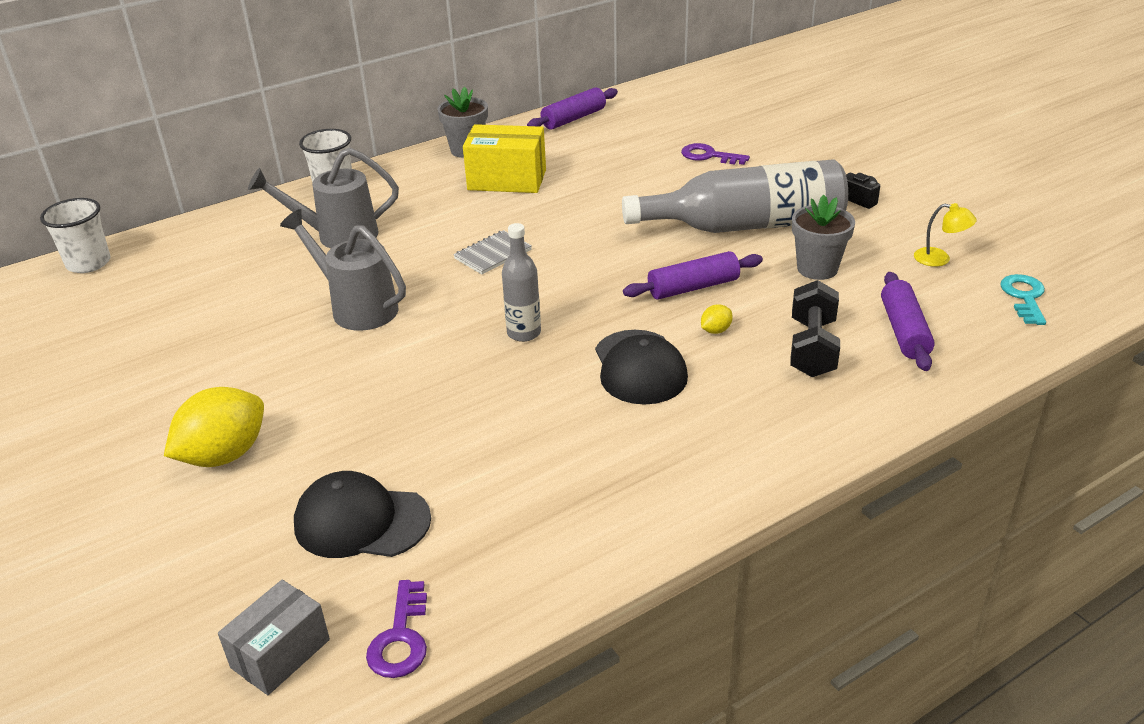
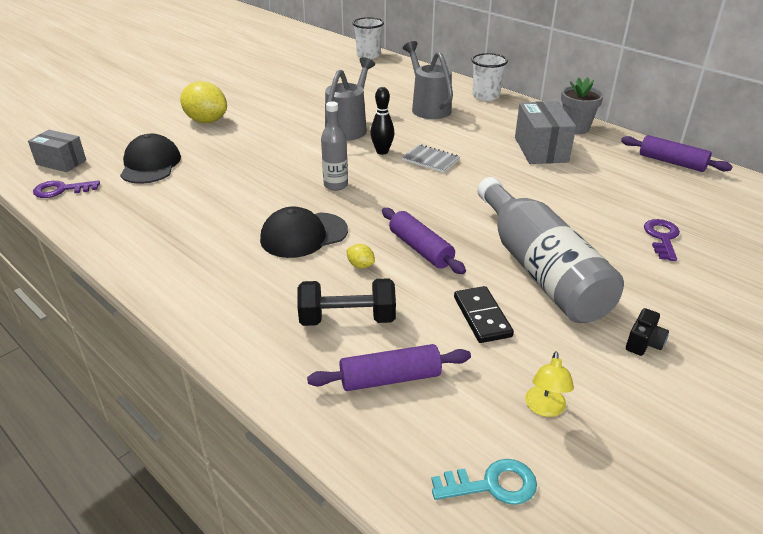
camera: 75 degrees right, 0 degrees up
(449, 287) = (382, 151): none -> black bowling pin
(507, 180) = (541, 149): yellow box -> grey box
(817, 268) = (482, 317): grey flower pot -> black domino

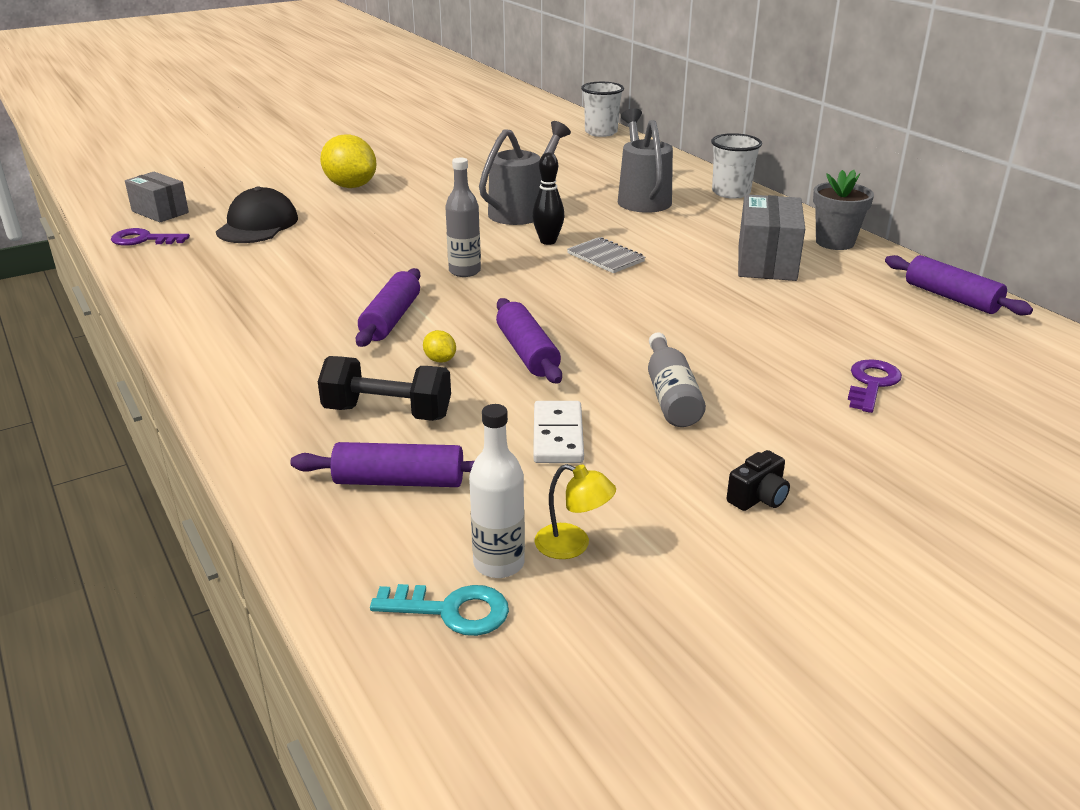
camera: 15 degrees right, 5 degrees down
(303, 235) = (391, 319): black cap -> purple rolling pin
(482, 317) = (557, 436): black domino -> white domino
(502, 435) = (499, 563): none -> white bottle
(539, 269) = (670, 395): grey bottle -> grey bottle, size x0.50
(545, 408) = (573, 545): yellow lamp -> yellow lamp turned 90 degrees counterclockwise

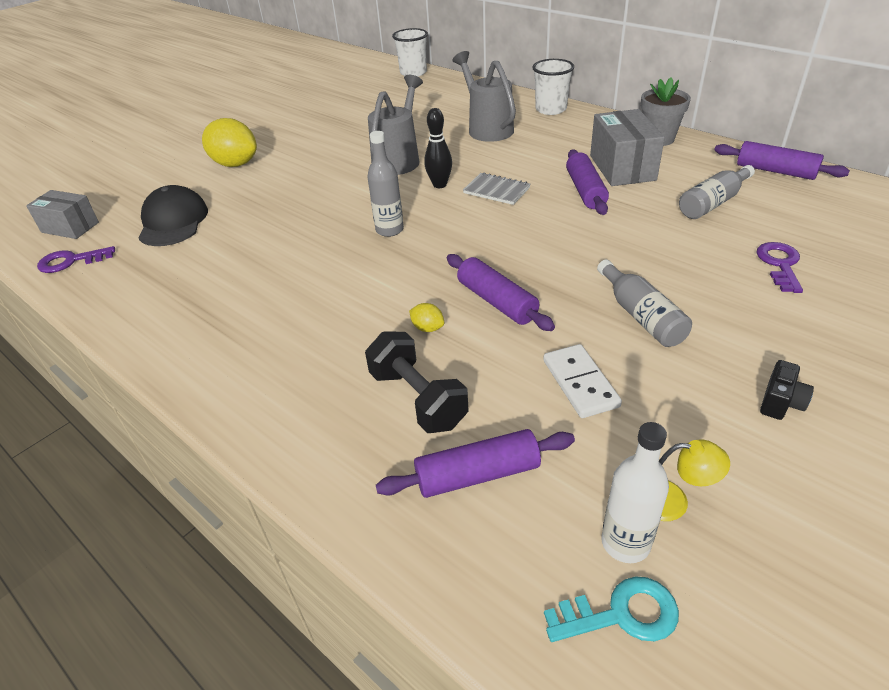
camera: 15 degrees left, 10 degrees up
(387, 413) = (418, 399): black dumbbell -> black dumbbell turned 60 degrees clockwise
(391, 319) = (357, 295): purple rolling pin -> purple rolling pin (585, 191)
(845, 313) = (713, 203): none -> grey bottle

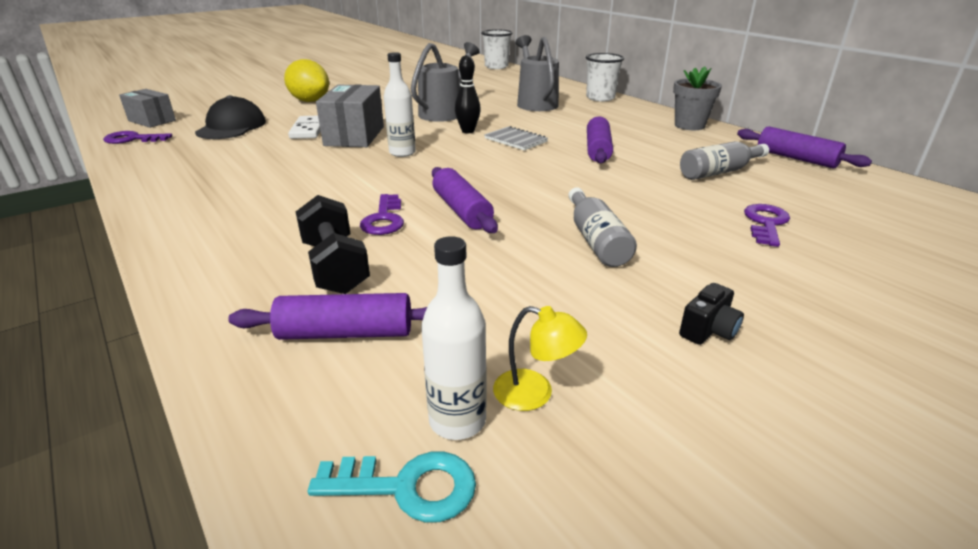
camera: 10 degrees right, 10 degrees down
(389, 230) = (402, 153): grey bottle -> white bottle
(427, 328) = (384, 219): yellow lemon -> purple key
(580, 383) = (500, 280): white domino -> white domino (308, 130)
(622, 168) = (643, 139): grey box -> grey box (354, 136)

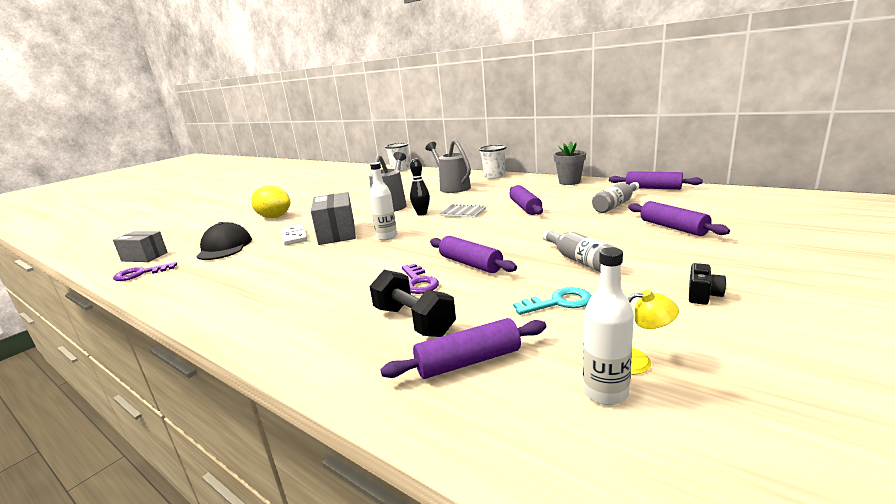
camera: 15 degrees left, 10 degrees down
(407, 487) = (615, 443): turquoise key -> turquoise key (559, 302)
(765, 223) = (673, 228): purple key -> purple rolling pin

